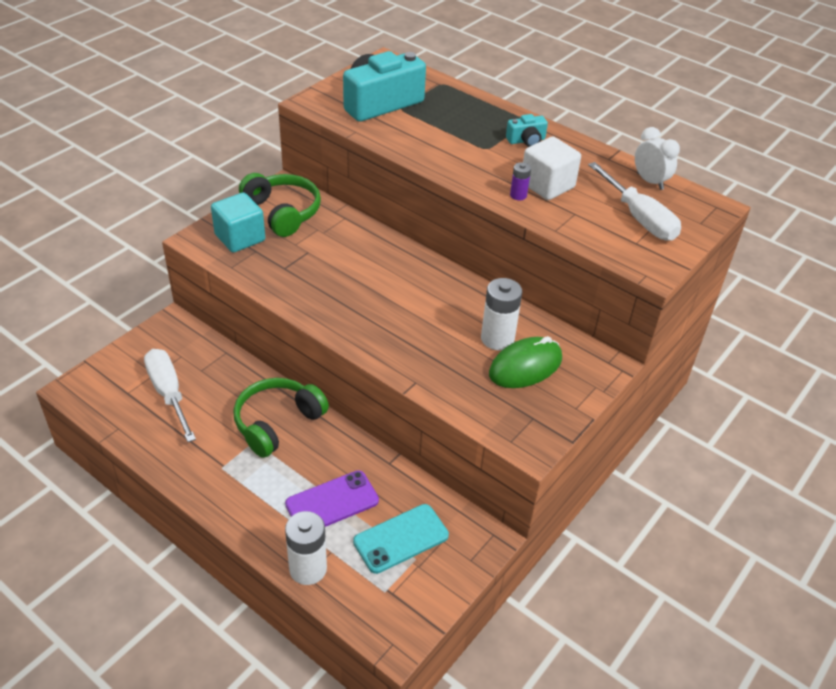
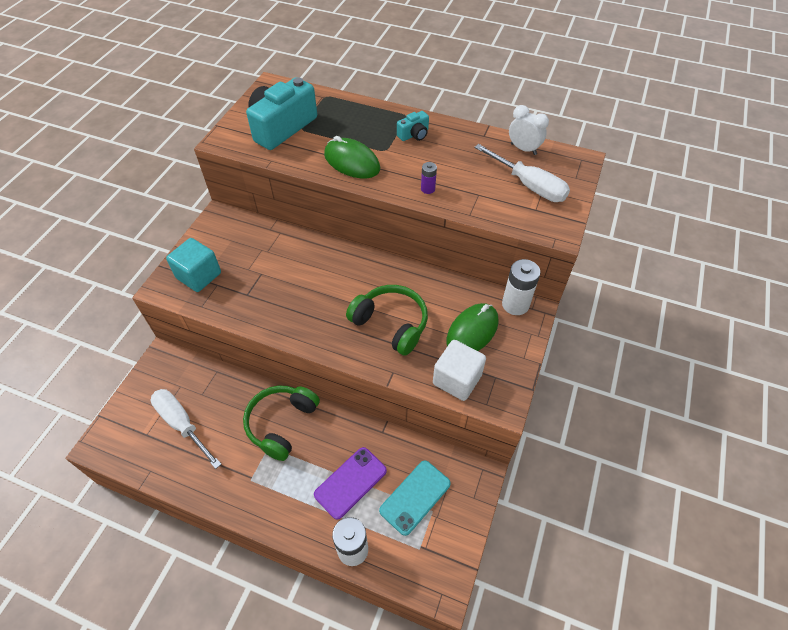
camera: 15 degrees left, 10 degrees up
(283, 212) = (226, 241): green headphones -> green headphones (391, 324)
(443, 151) = (352, 162): none -> green mouse
(497, 339) = (441, 312): white battery -> white battery (515, 304)
(547, 185) = (447, 173): white cube -> white cube (457, 379)

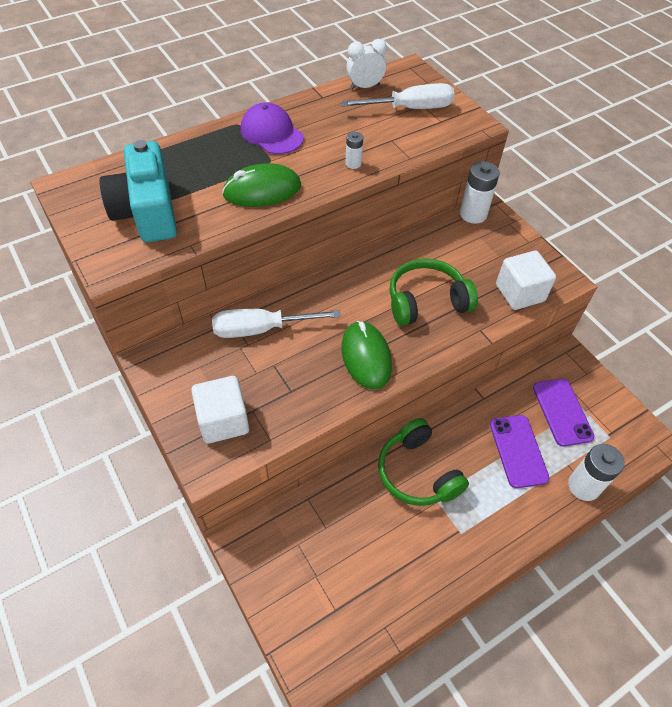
camera: 55 degrees left, 0 degrees up
(181, 424) = (348, 566): white screwdriver -> white screwdriver (260, 329)
(199, 276) = (223, 421): turquoise cube -> white cube
(414, 134) = (271, 133): turquoise camera -> purple cap
(415, 497) = (562, 412): turquoise phone -> purple phone
(428, 189) = (353, 164): purple battery -> white battery
(472, 331) = (478, 255): green mouse -> green mouse (366, 357)

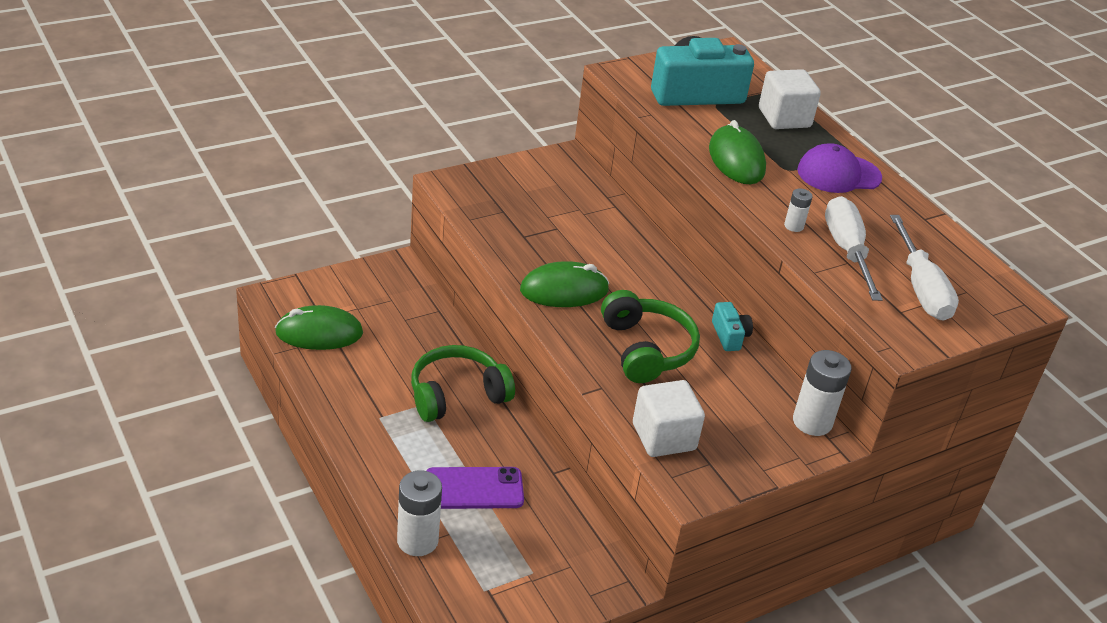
camera: 90 degrees right, 15 degrees down
(223, 421) = (493, 194): white cube -> white cube (784, 118)
(260, 329) = (603, 222): white screwdriver -> white screwdriver (846, 250)
(271, 133) = (838, 174): purple cap -> purple cap turned 150 degrees counterclockwise
(360, 608) = (319, 333): none -> green mouse
(364, 87) = (959, 255): white clock -> none
(395, 251) = (729, 336): none -> turquoise camera
(562, 412) = (527, 548): purple phone -> none

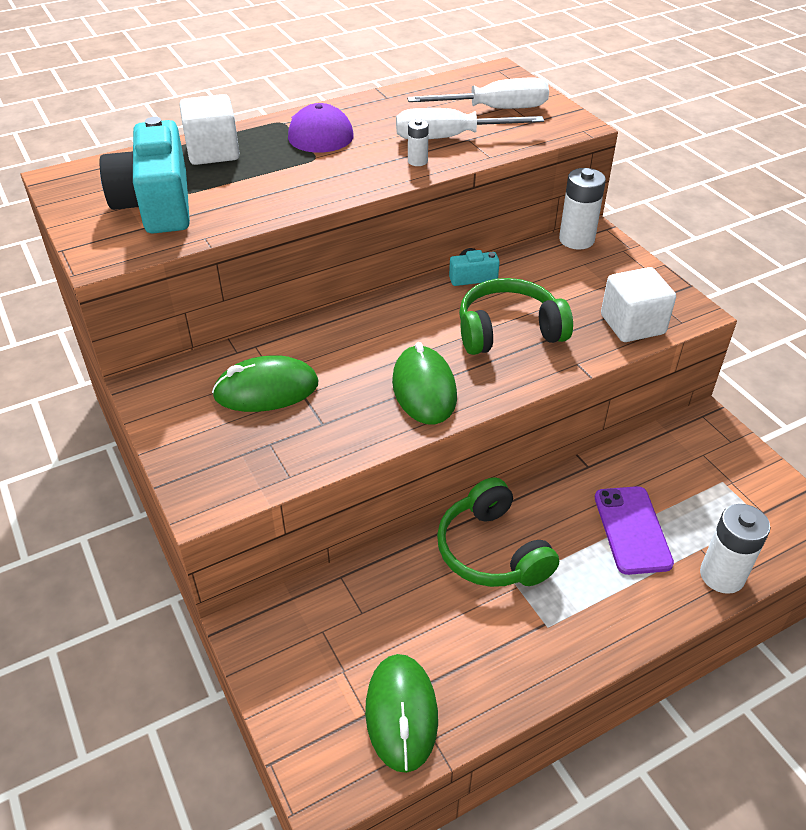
camera: 85 degrees left, 5 degrees up
(736, 160) = (301, 186): green mouse -> green mouse (266, 390)

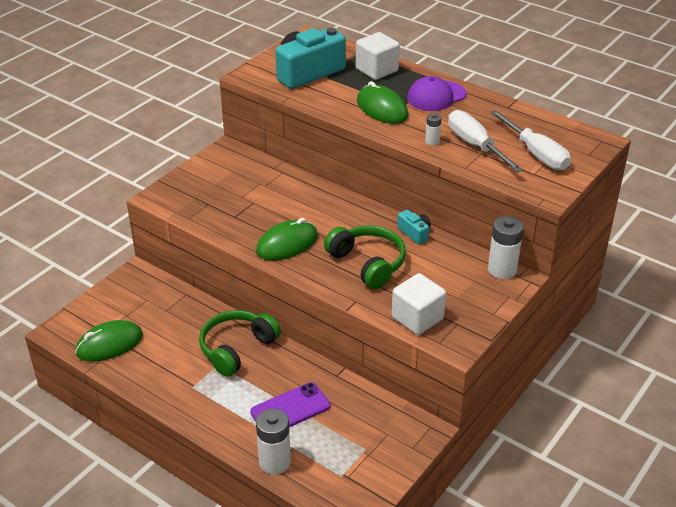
camera: 65 degrees right, 5 degrees down
(266, 390) = (249, 188): green mouse -> green mouse (382, 109)

